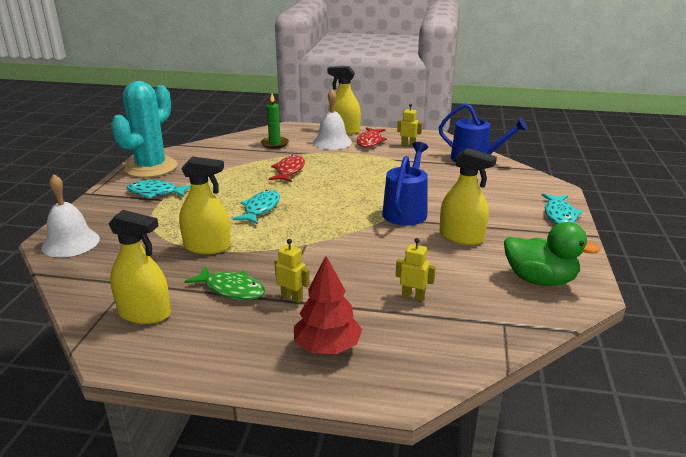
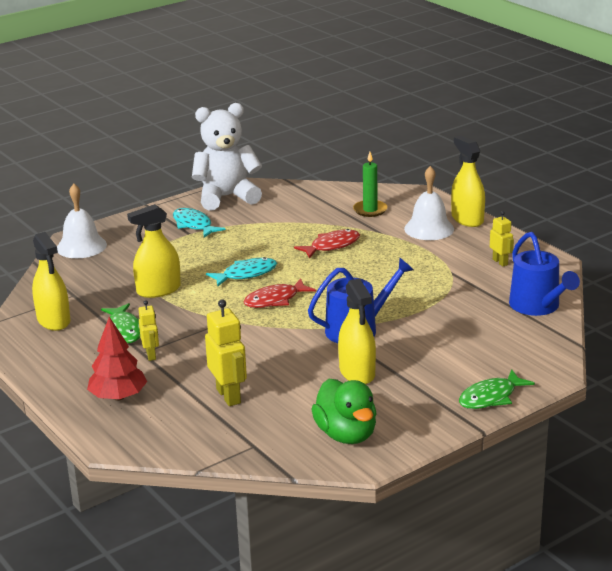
camera: 45 degrees right, 0 degrees up
(151, 167) = (226, 197): turquoise cactus -> white teddy bear
(207, 247) = (158, 290): yellow spray bottle -> yellow spray bottle turned 105 degrees clockwise
(370, 141) = (468, 243): red fish -> red fish (275, 300)
(413, 297) = (229, 396): yellow robot -> yellow robot, size x1.67
(559, 215) = (491, 397): turquoise fish -> green fish

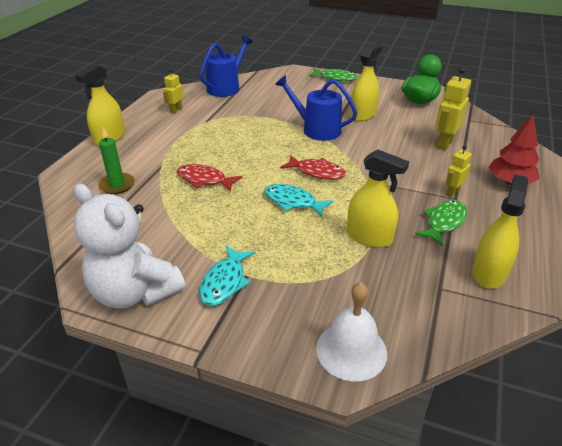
camera: 125 degrees left, 10 degrees up
(429, 228) = (138, 148): white bell -> none

